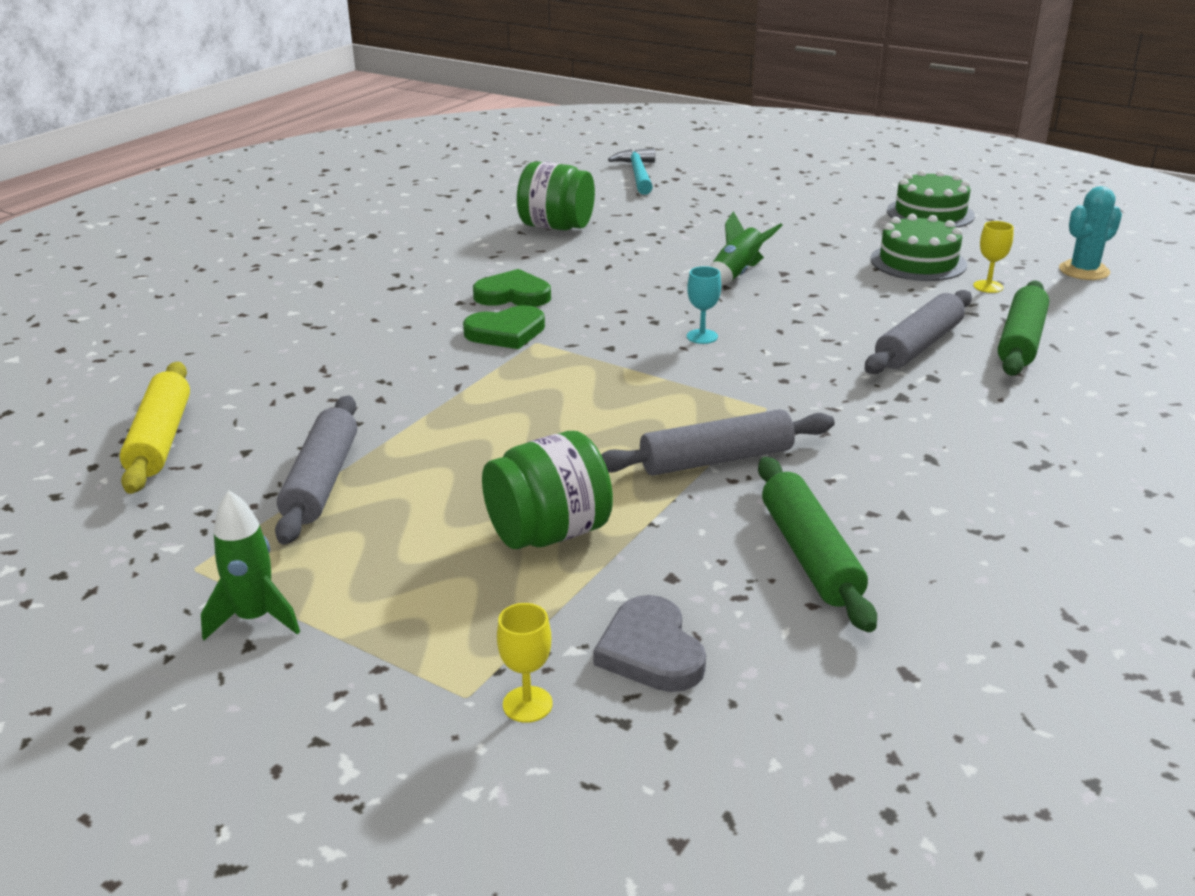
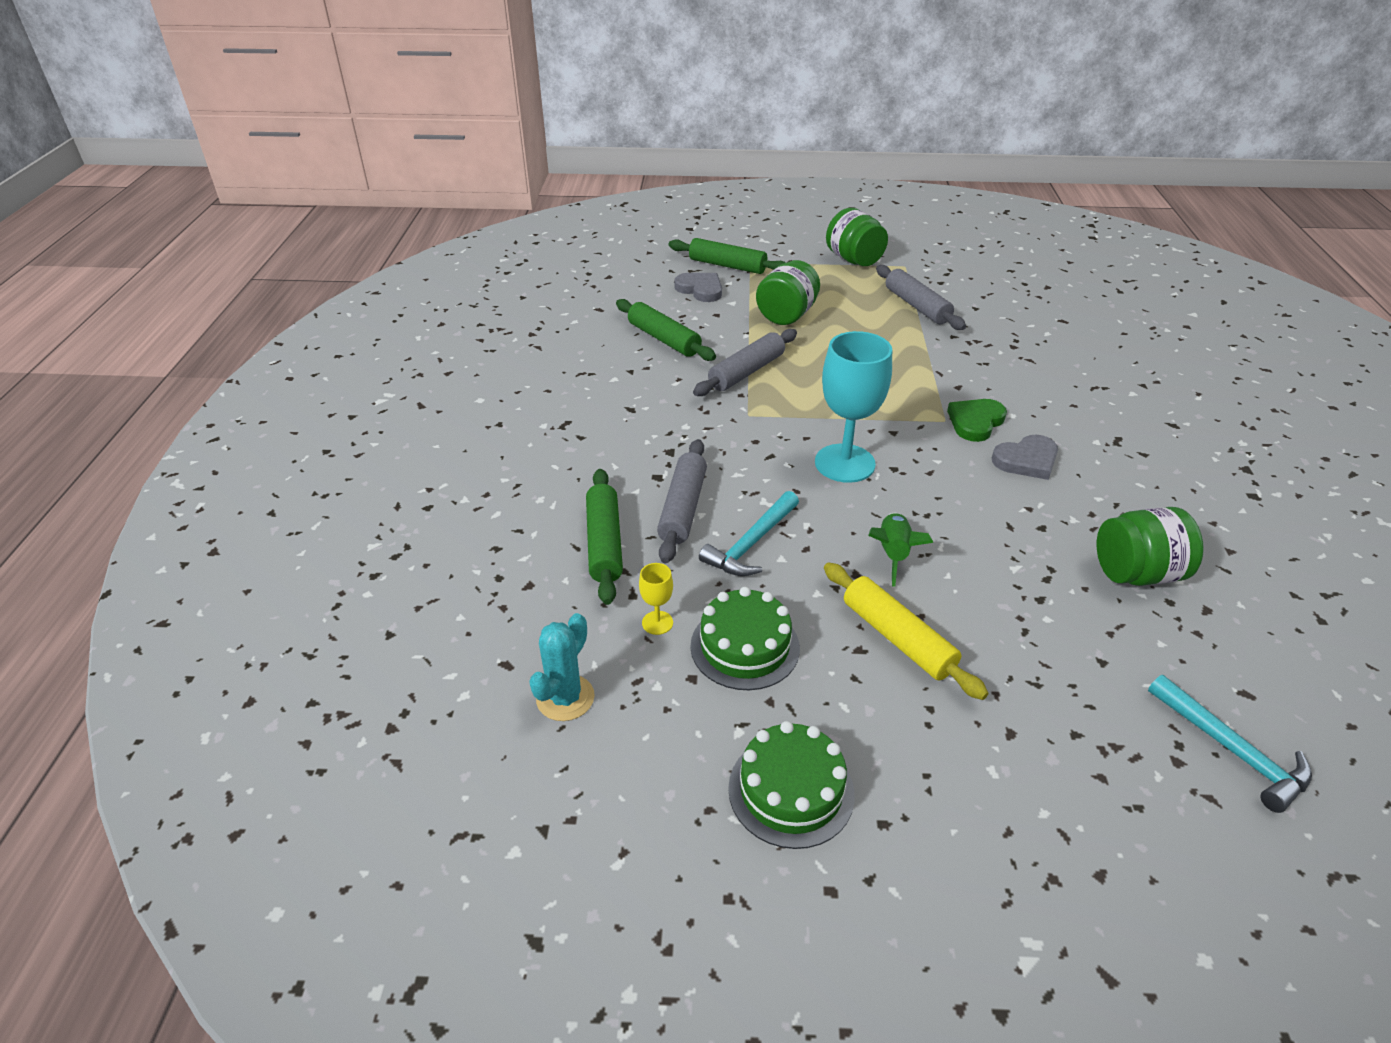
camera: 150 degrees right, 10 degrees up
(160, 439) = (1023, 301): yellow rolling pin -> yellow rolling pin (897, 638)
(255, 618) = (854, 260): green rocket -> green jar
(513, 295) = (1026, 460): green heart -> grey heart
(527, 704) = (727, 265): yellow goblet -> green rolling pin
(702, 336) = (844, 463): turquoise goblet -> turquoise goblet, size x2.32
(864, 308) = (751, 544): none -> turquoise hammer

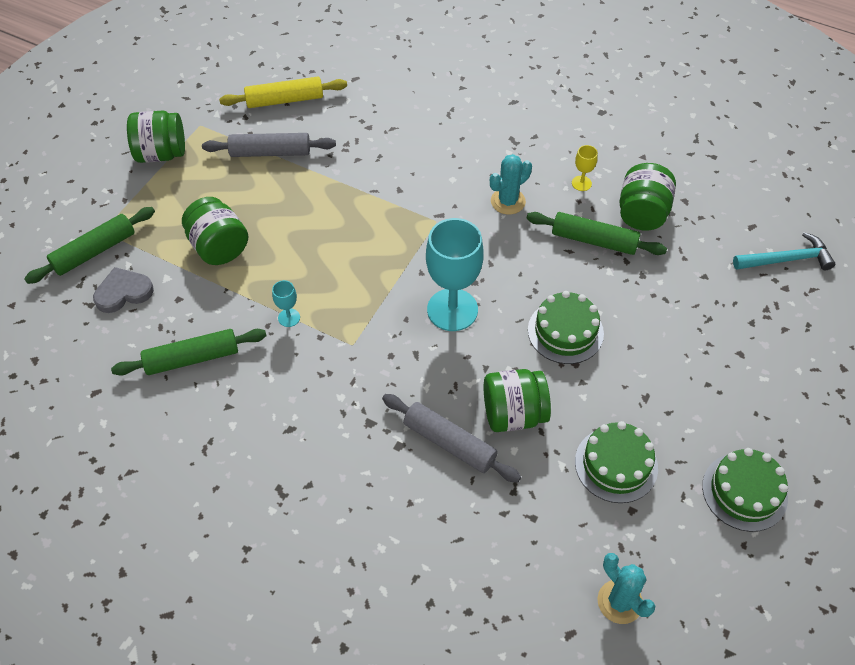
camera: 65 degrees left, 15 degrees up
(604, 543) = (464, 516): green rolling pin -> green rolling pin (594, 240)
(657, 623) = (570, 512): yellow goblet -> yellow goblet (581, 183)
(746, 372) = (289, 317): grey rolling pin -> turquoise goblet
(751, 544) = (513, 414): turquoise hammer -> green jar
(893, 554) = (565, 331): green rocket -> green cake
(897, 638) = (644, 371): yellow rolling pin -> yellow rolling pin (285, 100)
(975, 422) = (448, 204): green heart -> none
(1026, 460) = (508, 201): grey heart -> turquoise cactus

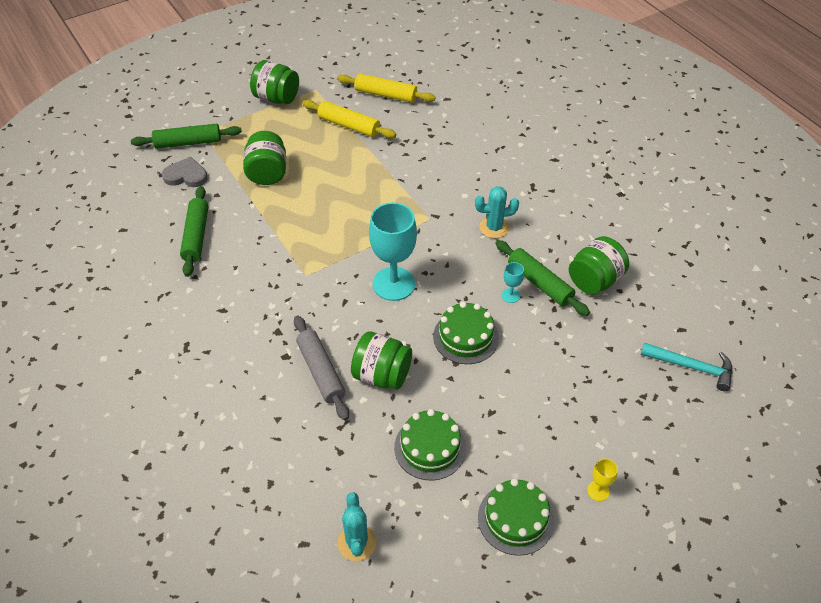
camera: 30 degrees right, 5 degrees down
(192, 358) = (196, 236): green rolling pin -> green rolling pin turned 75 degrees clockwise
(270, 152) = (349, 125): grey rolling pin -> yellow rolling pin
(289, 317) = (277, 238): turquoise goblet -> turquoise goblet (510, 295)
(581, 183) = (562, 238): yellow goblet -> yellow goblet (598, 491)

